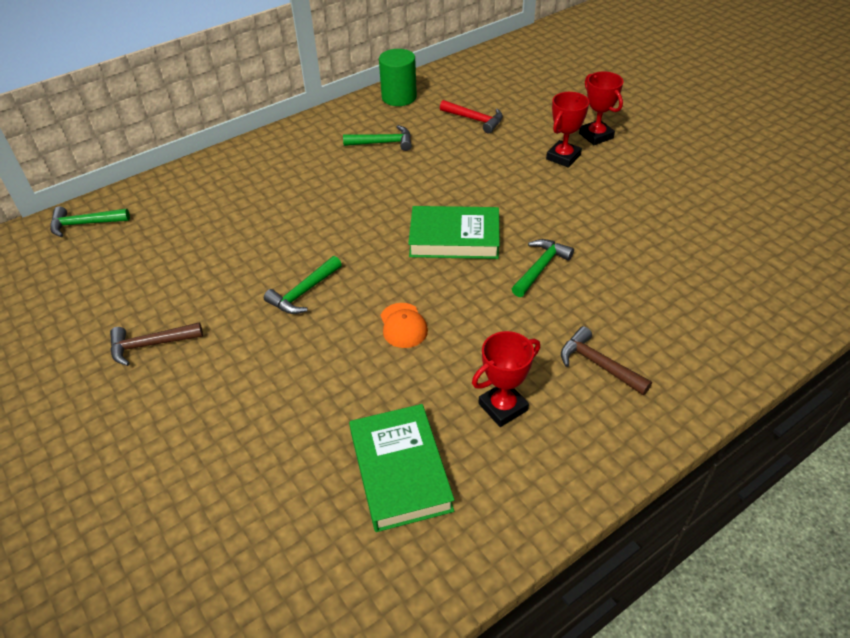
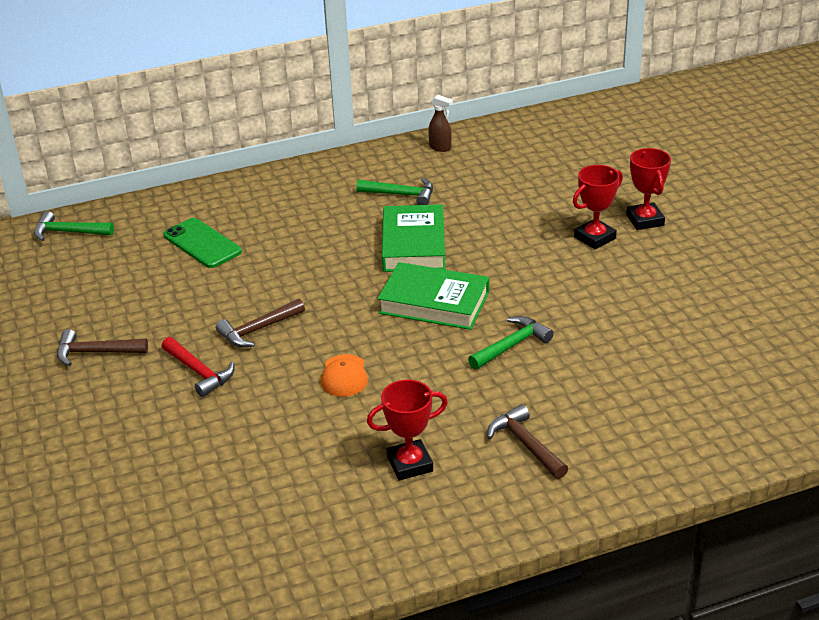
camera: 15 degrees right, 10 degrees down
(219, 215) = (202, 243): none -> green phone
(303, 292) = (258, 330): green hammer -> brown hammer
(399, 97) = (440, 148): green cylinder -> brown spray bottle
(400, 471) = (286, 499): green book -> green book (413, 245)
(475, 120) = (514, 184): red hammer -> red hammer (199, 372)

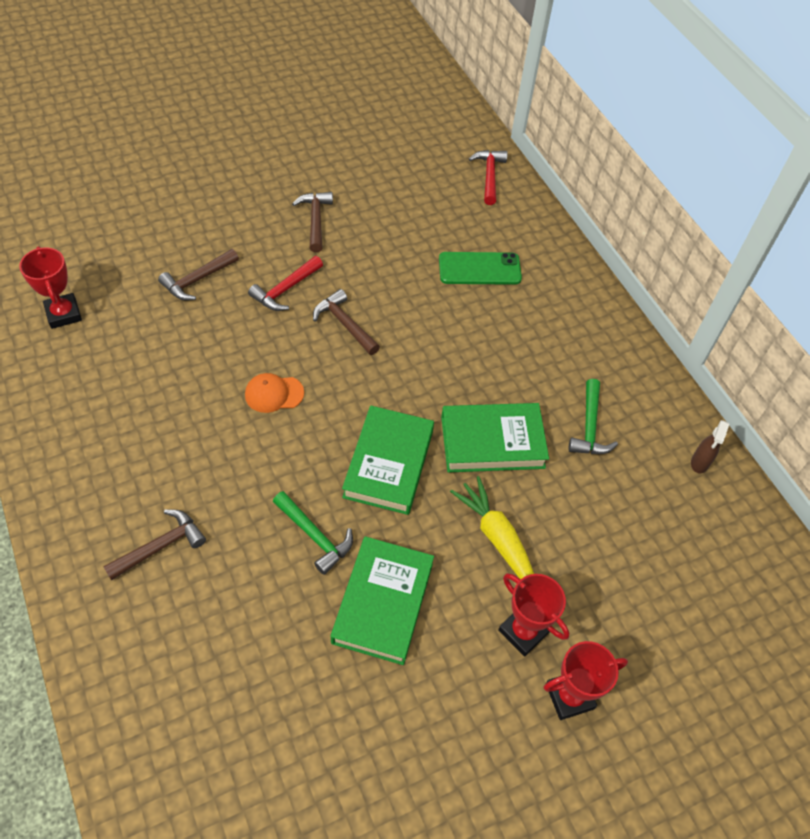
camera: 80 degrees right, 20 degrees up
(68, 232) = (489, 176): green hammer -> red hammer
(167, 442) = (197, 280): none -> brown hammer
(202, 243) = (479, 269): green phone -> green phone turned 45 degrees clockwise
(410, 464) = (146, 450): red trophy -> red trophy (63, 314)
(511, 246) = (496, 538): none -> yellow carrot
(576, 307) = (382, 603): none -> green book

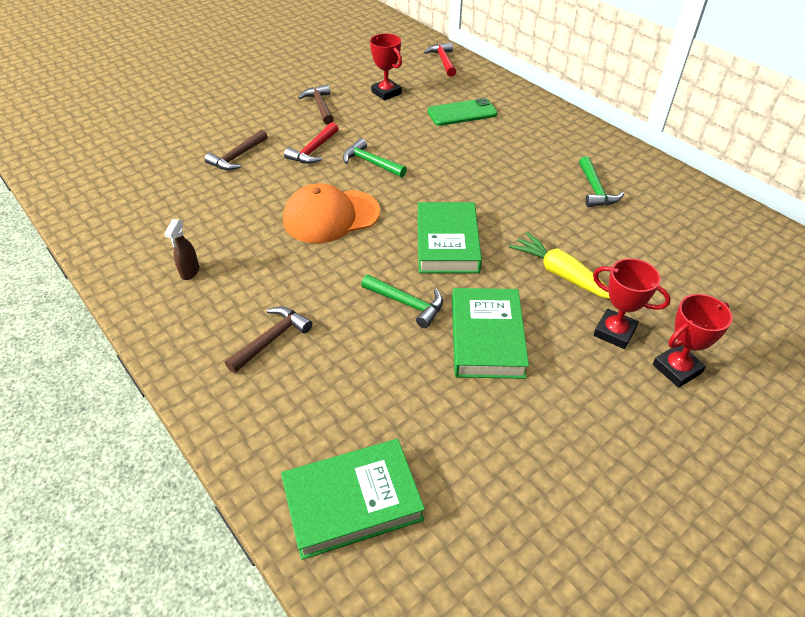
camera: 10 degrees left, 10 degrees down
(63, 314) = (127, 198): red trophy -> red trophy (386, 93)
(274, 394) = (331, 216): orange cap -> orange cap, size x1.90
(344, 324) = (371, 163): brown hammer -> green hammer
(492, 442) = (524, 213): green book -> green book (352, 501)
(699, 463) = (690, 195): brown spray bottle -> brown spray bottle (190, 272)

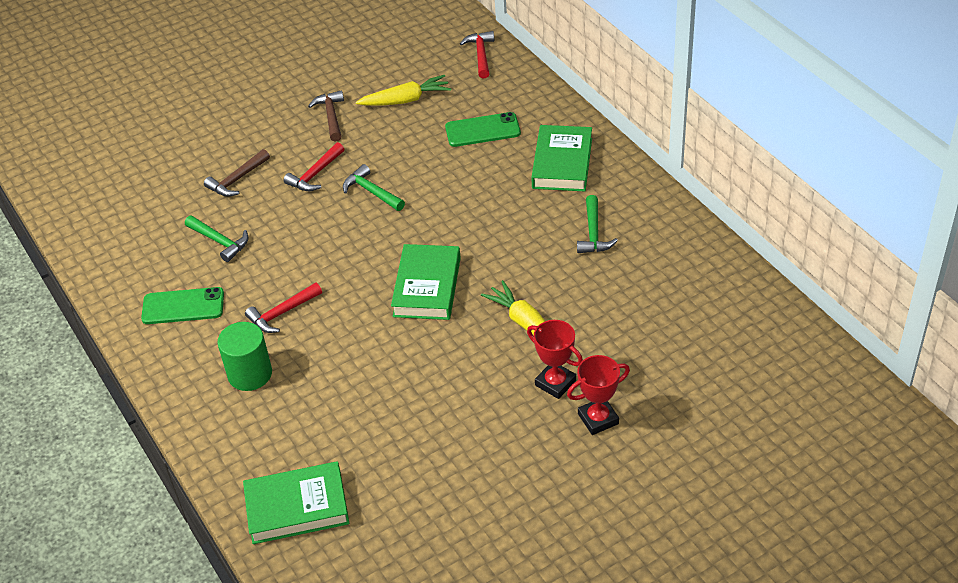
camera: 10 degrees right, 0 degrees up
(190, 272) = (183, 306): brown spray bottle -> green phone
(271, 339) = (250, 374): brown hammer -> green cylinder
(299, 274) = (282, 313): none -> red hammer
(331, 216) = (321, 253): orange cap -> none
(386, 93) = (406, 100): red trophy -> yellow carrot
(407, 303) = (375, 346): green hammer -> green hammer (220, 241)
(486, 338) = (438, 382): green book -> green book (562, 163)

